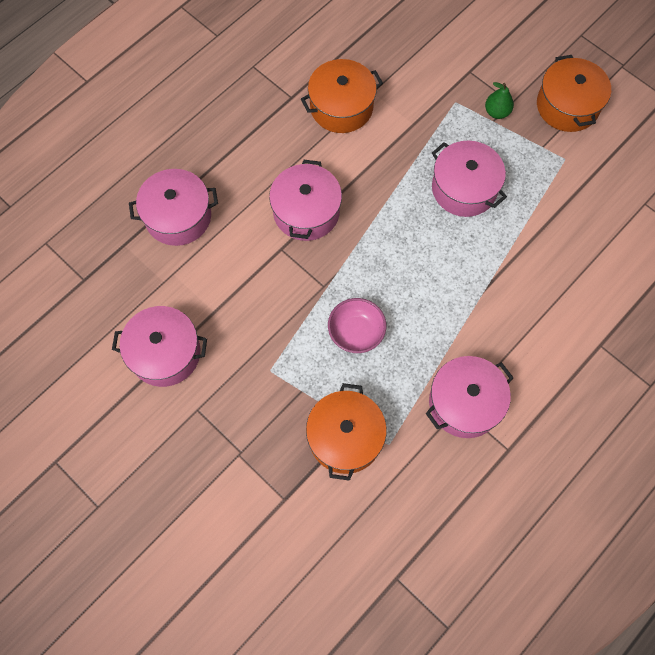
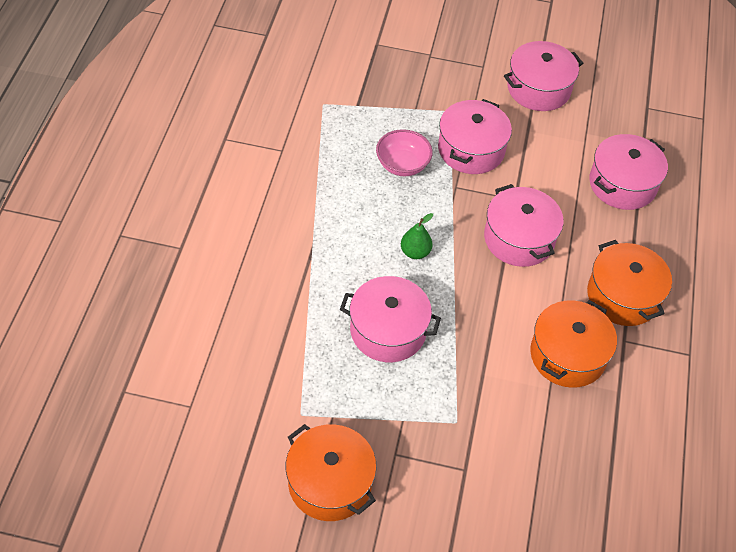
camera: 145 degrees right, 15 degrees down
(345, 437) = (360, 95): orange pot -> orange pot (623, 296)
(464, 403) = (279, 154): pink pot -> pink pot (471, 149)
(496, 112) = (404, 433): green pear -> green pear (415, 252)

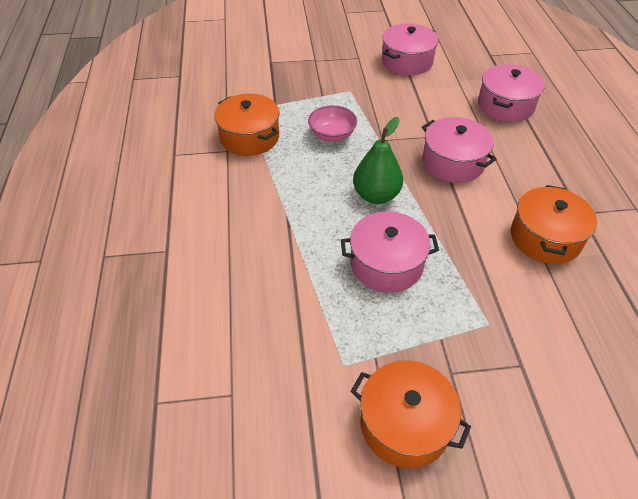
camera: 15 degrees left, 5 degrees down
(415, 252) = (376, 195): green pear -> green pear, size x1.71
(471, 149) = (380, 112): pink pot -> none
(623, 296) = (557, 181): orange pot -> orange pot (249, 137)

